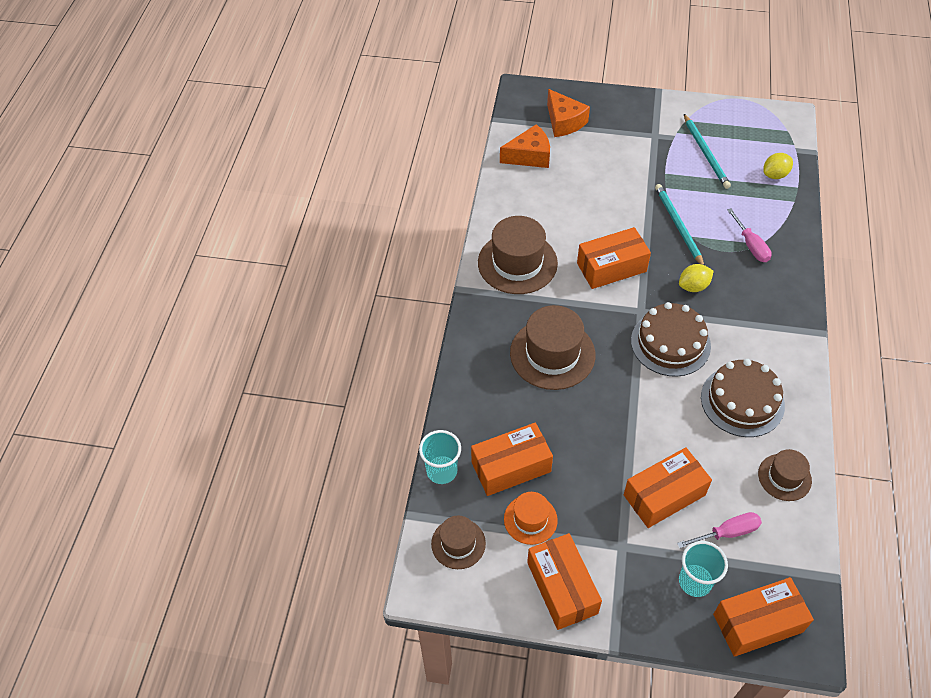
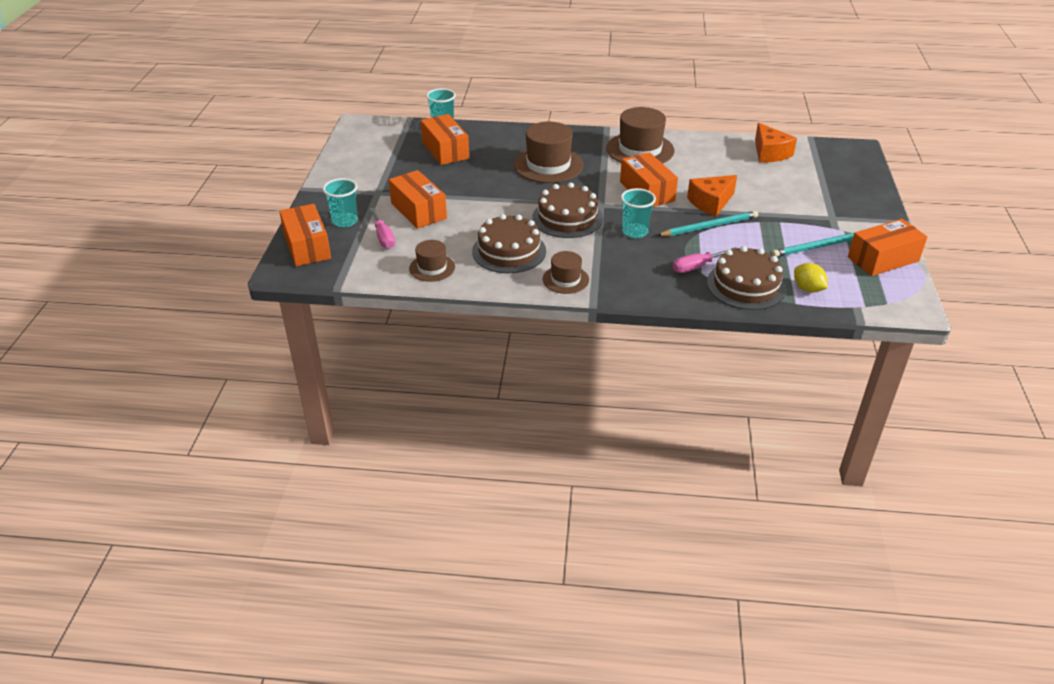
camera: 85 degrees right, 15 degrees down
(458, 543) = (387, 134): brown hat -> brown hat (565, 279)
(530, 519) = (402, 158): orange hat -> none
(562, 588) = (349, 170): orange box -> orange box (883, 259)
(564, 122) = (825, 169): orange cheese -> orange cheese (711, 202)
(693, 286) = (635, 232): yellow lemon -> turquoise cup
(776, 215) = (746, 285): none -> brown cake

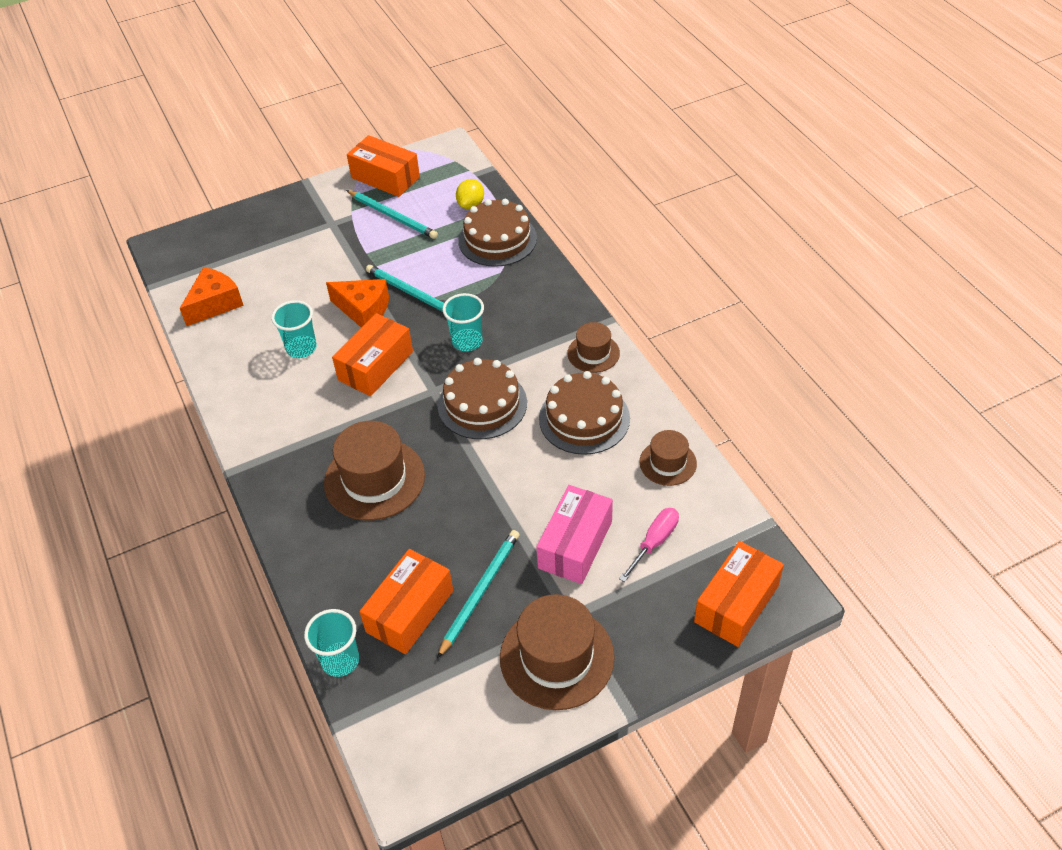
camera: 120 degrees left, 10 degrees up
(345, 221) = (658, 604): turquoise cup -> turquoise cup (301, 348)
(418, 210) = (575, 544): orange box -> pink box
(429, 172) = (480, 592): none -> turquoise pencil
(640, 149) = (275, 412): brown hat -> brown hat (557, 657)
(697, 267) = (493, 277): pink screwdriver -> none

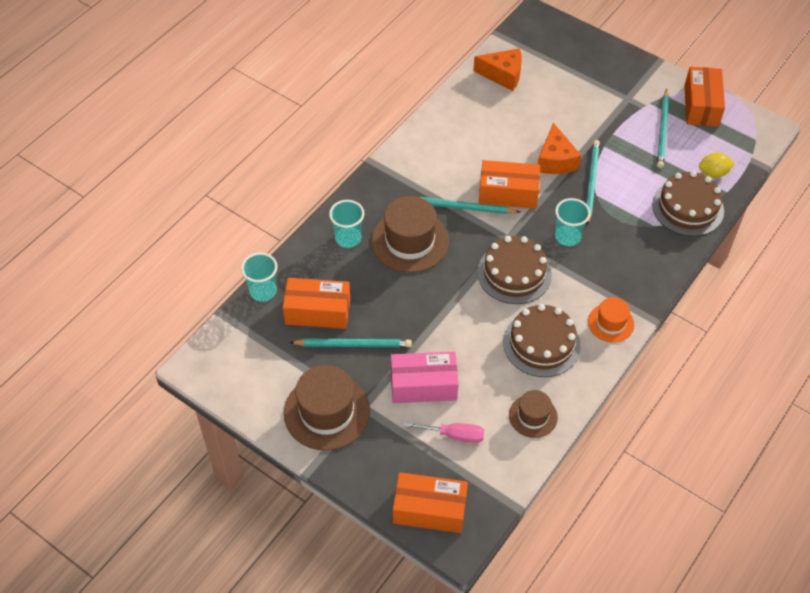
camera: 60 degrees right, 5 degrees up
(301, 348) = (496, 143): turquoise cup -> turquoise cup (348, 238)
(363, 413) = (461, 207): none -> turquoise pencil
(593, 353) = (610, 323): brown hat -> orange hat

